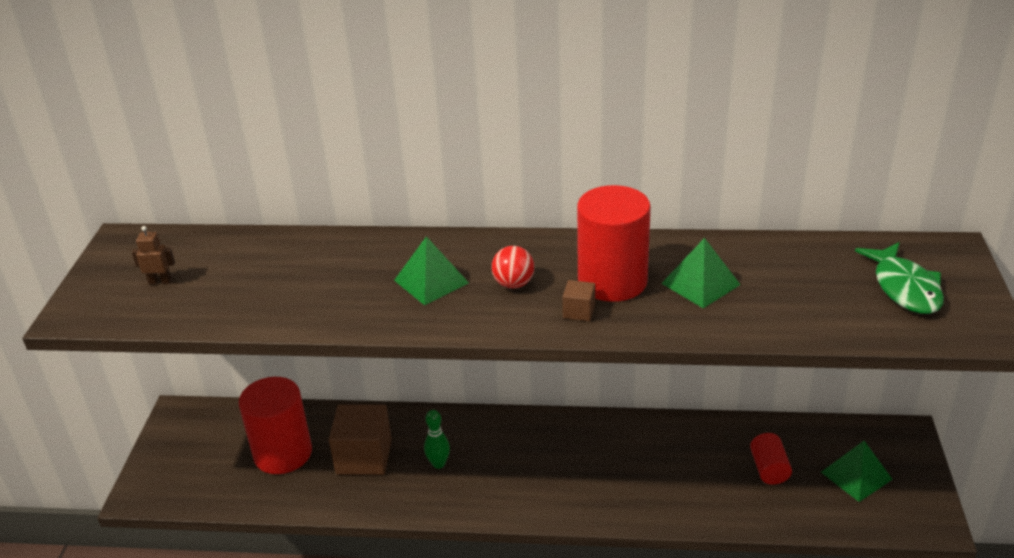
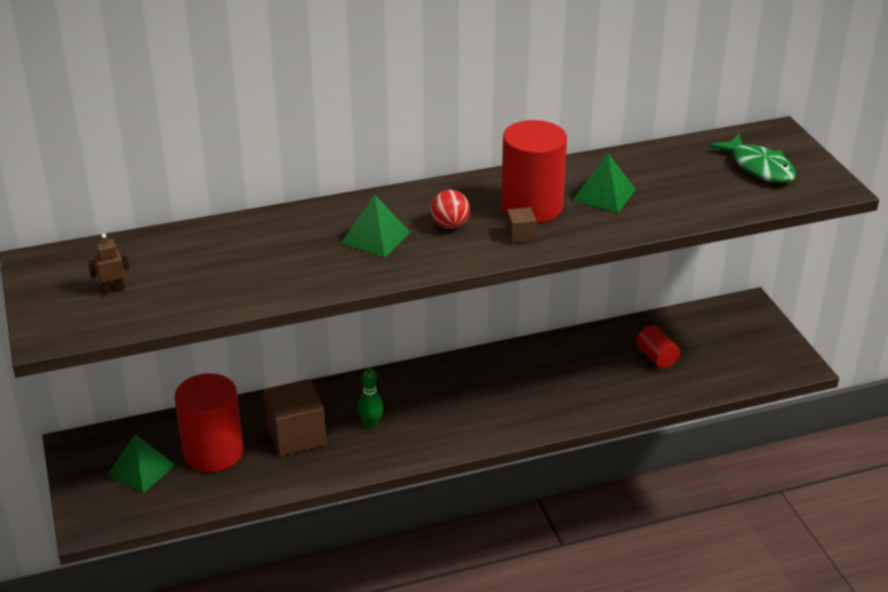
camera: 25 degrees left, 0 degrees up
(856, 475) = (726, 345): green pyramid -> green pyramid (141, 470)

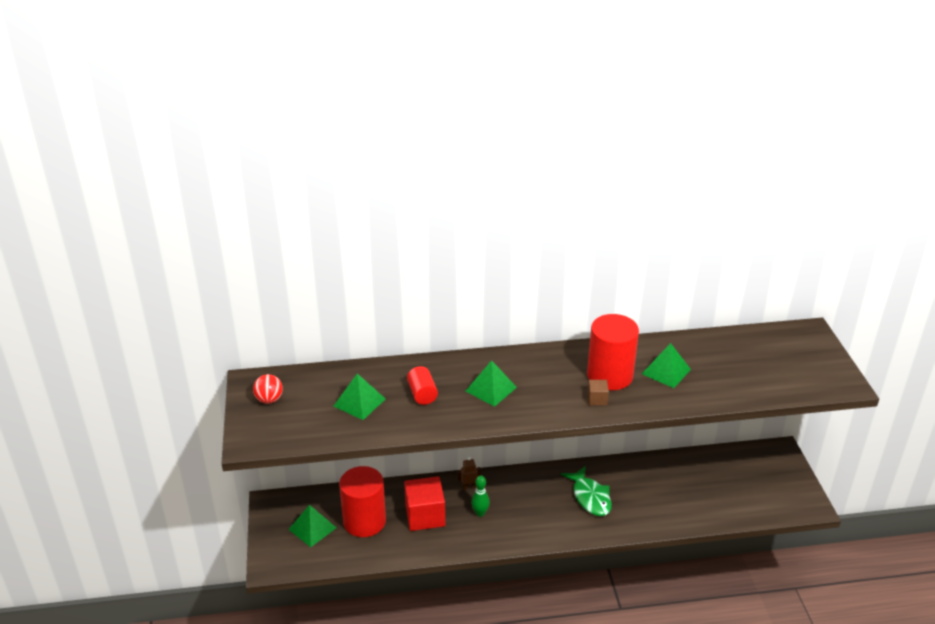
camera: 10 degrees right, 0 degrees up
(113, 289) = (299, 410): brown robot -> brown robot (469, 487)
(196, 271) = (359, 402): none -> green pyramid
(296, 435) = (425, 515): brown cube -> red cube
(450, 225) = (546, 385): red ball -> red ball (269, 400)
(656, 357) = (701, 486): red cylinder -> red cylinder (422, 394)
(758, 167) = (789, 360): green fish -> green fish (590, 497)

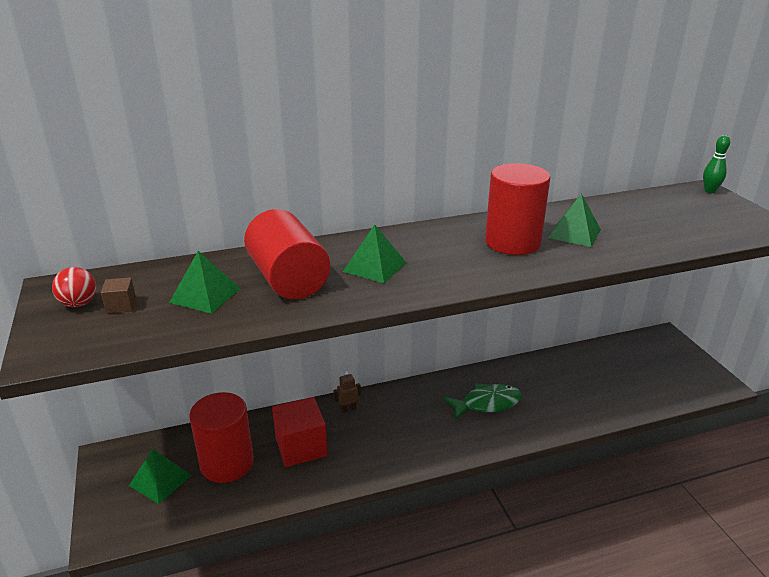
camera: 10 degrees left, 5 degrees down
(422, 394) = (288, 279): red cylinder -> red cylinder, size x1.96
(480, 513) = (366, 436): green bowling pin -> green bowling pin (710, 191)
(590, 497) = (487, 403): green fish -> green fish turned 75 degrees counterclockwise
(597, 399) = (508, 265): brown cube -> brown cube (121, 306)

